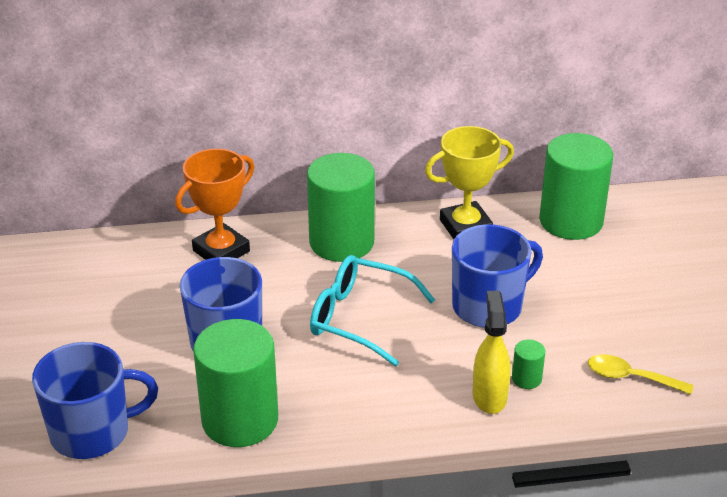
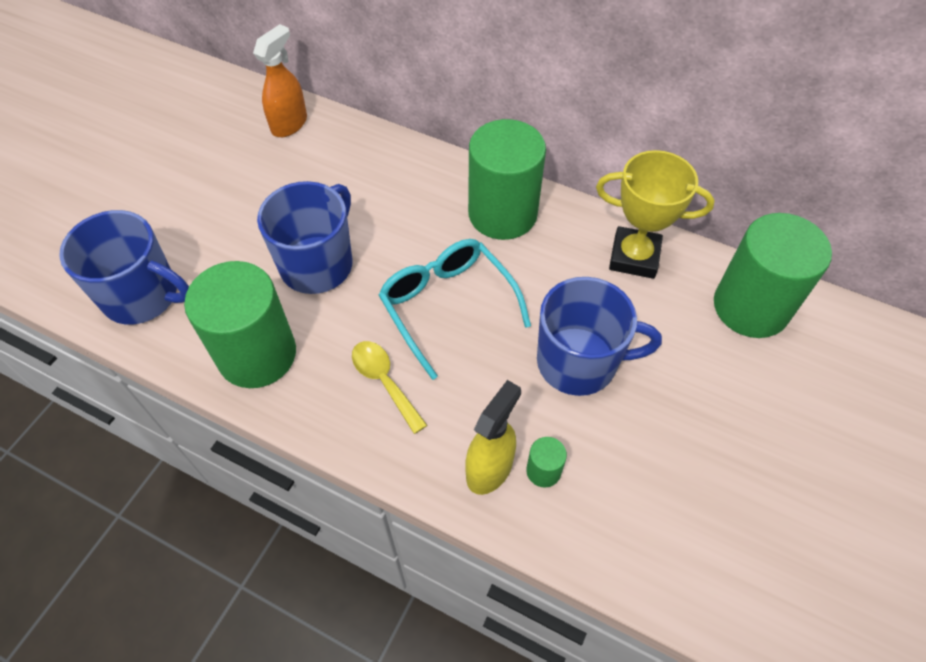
camera: 35 degrees right, 20 degrees up
(92, 258) = (289, 124): none -> orange spray bottle
(221, 251) = (393, 169): orange trophy -> none
(630, 377) = (653, 539): yellow spoon -> yellow spoon (384, 382)

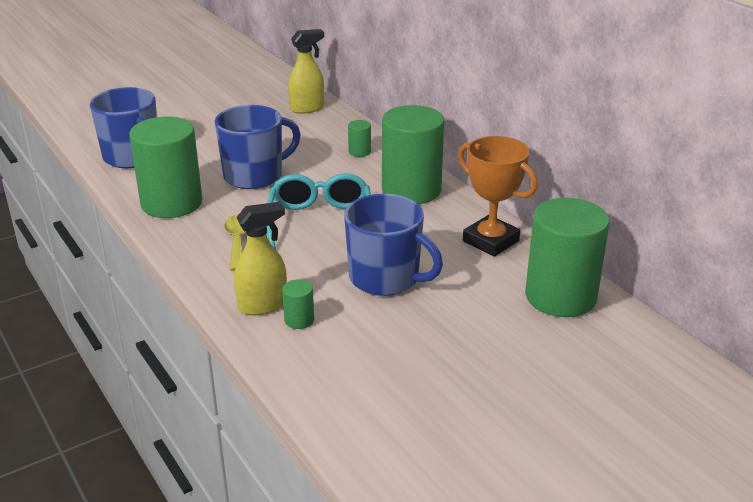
camera: 30 degrees right, 25 degrees down
(289, 124) = (307, 108): orange spray bottle -> yellow spray bottle
(403, 174) = (359, 152): none -> green cylinder
(634, 257) = (490, 241): yellow trophy -> orange trophy

